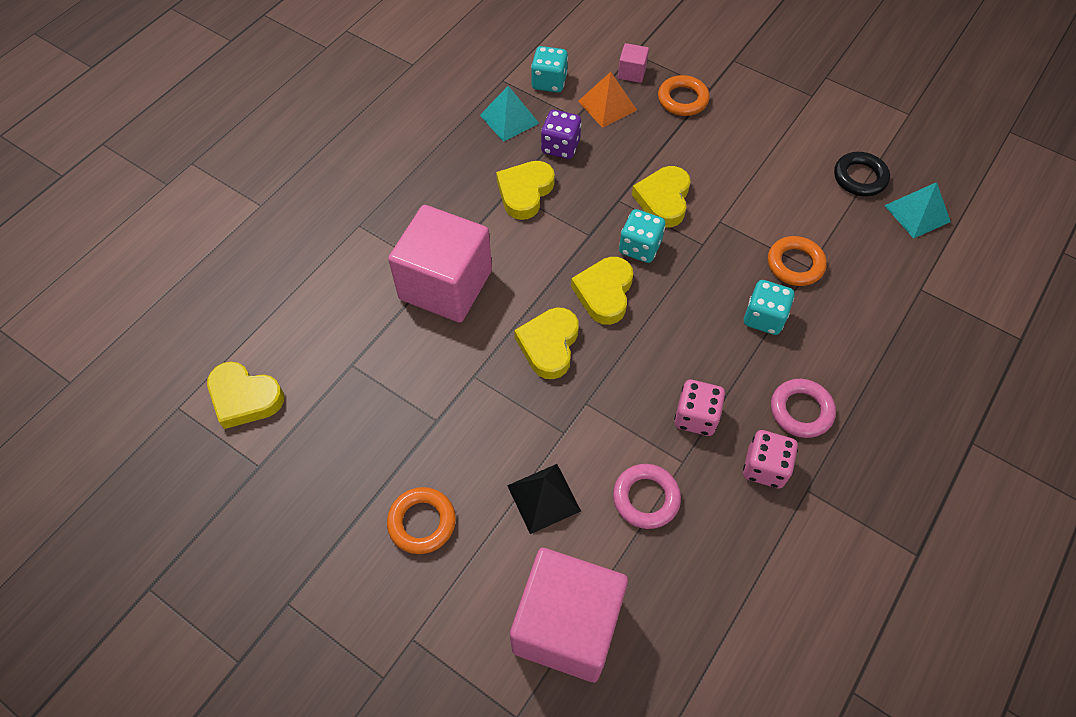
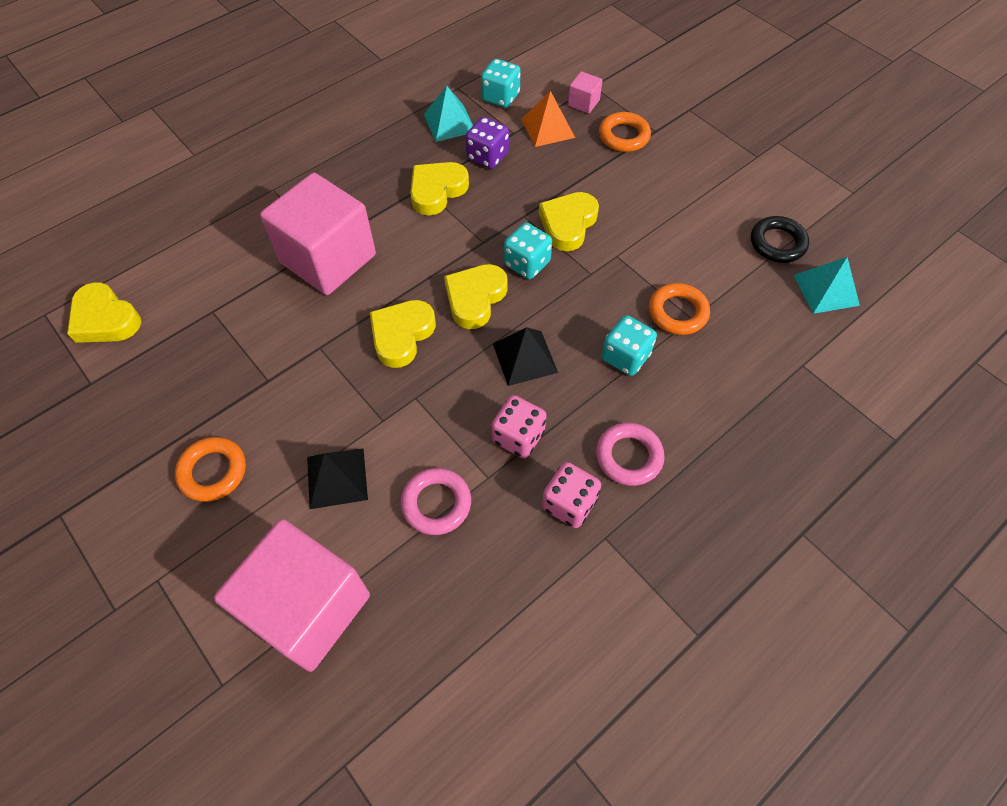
camera: 15 degrees right, 0 degrees up
(673, 340) = (525, 358): none -> black pyramid

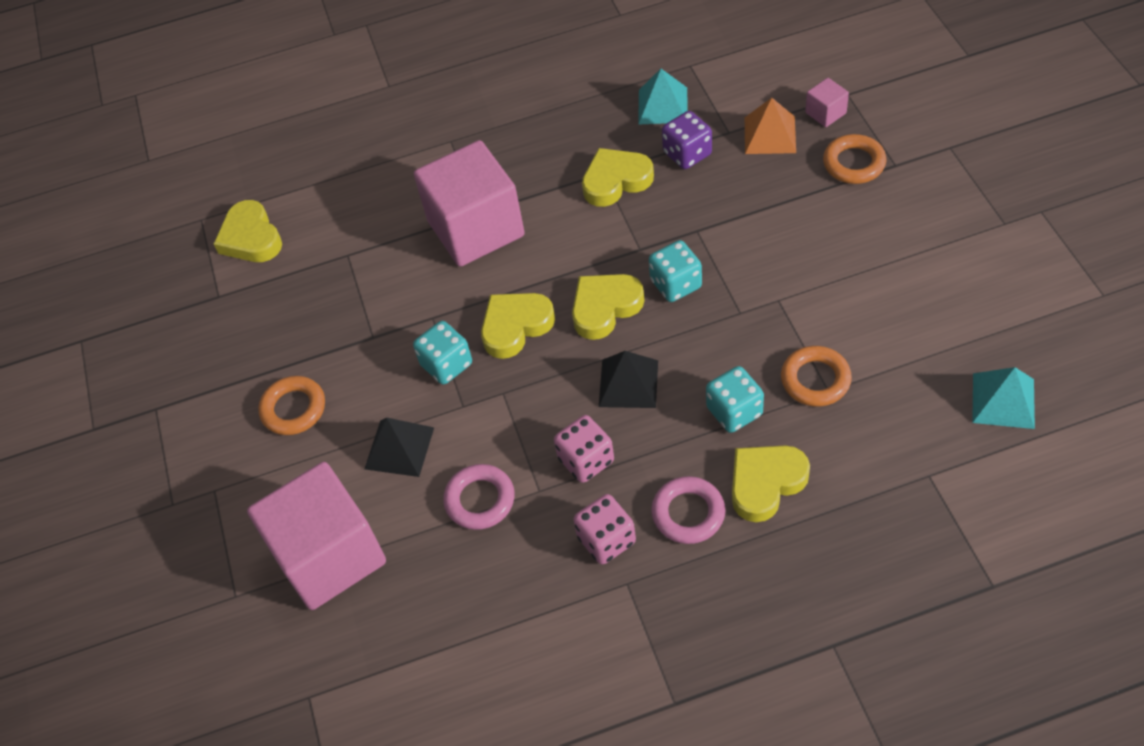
camera: 30 degrees right, 5 degrees down
(500, 97) = (733, 86): turquoise dice -> turquoise dice (446, 365)
(568, 224) = (740, 251): yellow heart -> yellow heart (765, 483)
(777, 243) = (973, 332): black ring -> none

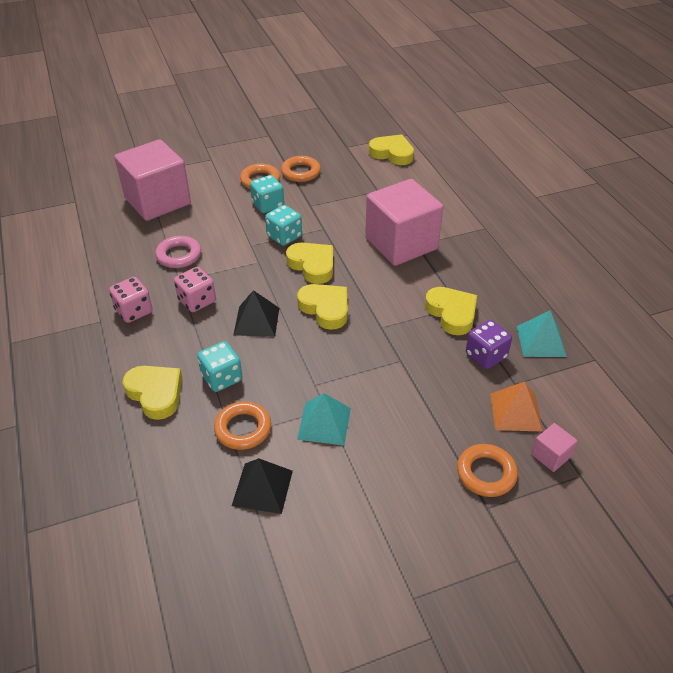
camera: 80 degrees right, 10 degrees down
(251, 238) = (392, 153): yellow heart -> yellow heart turned 60 degrees clockwise
(280, 354) = (301, 172): none -> orange ring
(399, 448) = (224, 221): black pyramid -> black pyramid (262, 488)
(676, 284) = (345, 347): turquoise dice -> turquoise dice (268, 205)
(688, 513) = (142, 351): pink ring -> none
(1003, 400) = (199, 565): turquoise pyramid -> turquoise pyramid (324, 423)

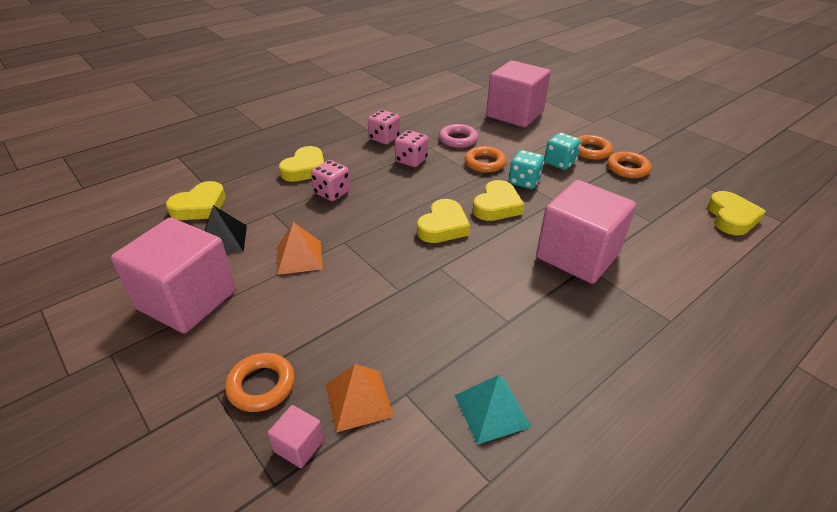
camera: 70 degrees right, 5 degrees down
(222, 378) = (332, 193): turquoise dice -> pink dice
(243, 429) = (281, 216): orange ring -> orange ring (485, 163)
(256, 321) = (404, 193): black pyramid -> none
(324, 423) = (299, 257): turquoise pyramid -> orange pyramid
(354, 527) = (187, 300): none -> pink cube
(452, 313) = (491, 316): yellow heart -> yellow heart (200, 206)
(485, 356) = (438, 357): purple dice -> none

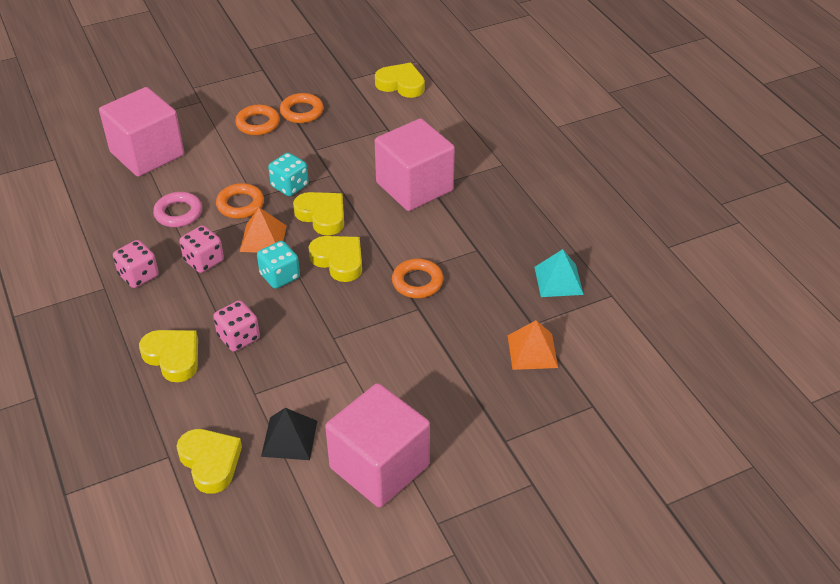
camera: 75 degrees left, 5 degrees up
(261, 385) = (503, 410): orange ring -> orange ring (417, 282)
(299, 257) = (345, 374): orange pyramid -> orange pyramid (263, 238)
(299, 446) = (565, 390): pink cube -> none
(559, 163) = (269, 152): turquoise dice -> turquoise dice (280, 276)

